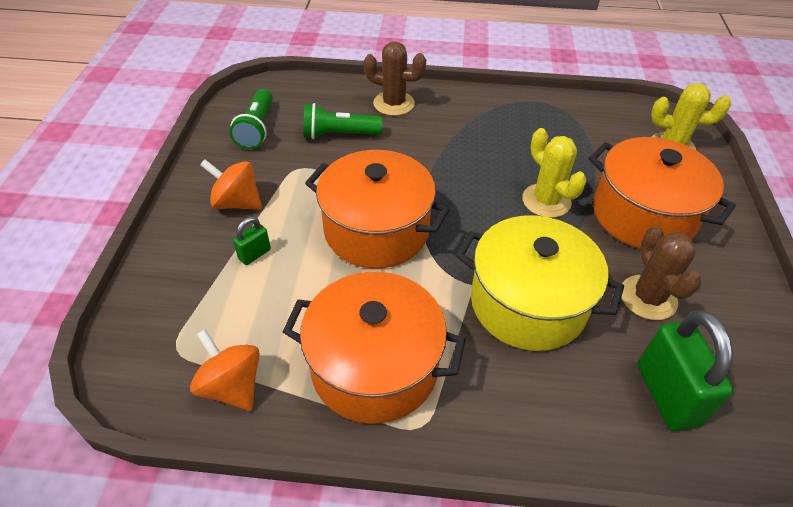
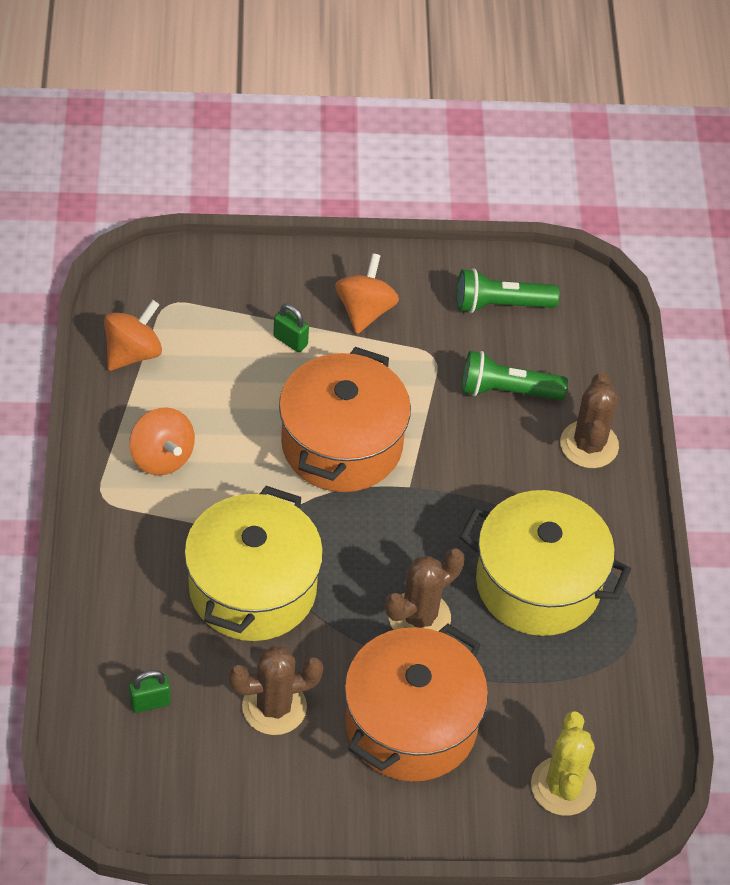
camera: 80 degrees right, 5 degrees up
(339, 134) = (507, 390): green flashlight -> green flashlight turned 75 degrees counterclockwise
(374, 366) = (162, 457): orange pot -> orange spinning top
(511, 139) = (538, 584): none -> yellow pot
(546, 201) = (419, 617): yellow cactus -> brown cactus
(666, 395) = (150, 702): green padlock -> green padlock, size x0.49

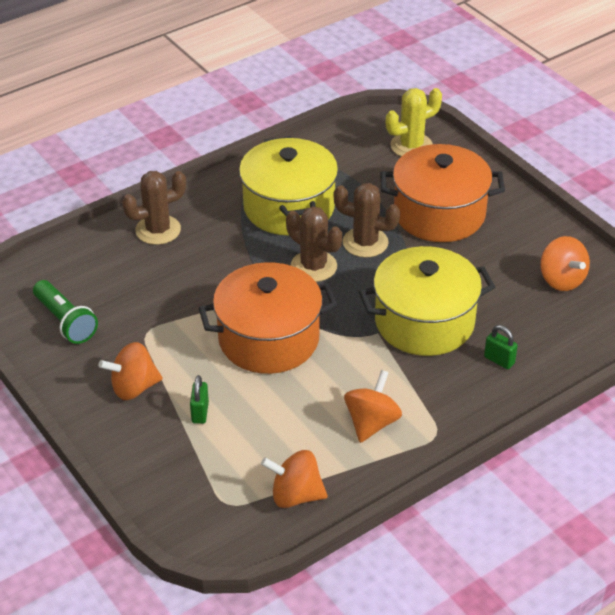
camera: 120 degrees left, 10 degrees down
(150, 702) = (552, 323): green padlock -> green padlock (499, 360)
(203, 765) = (561, 280): none -> orange spinning top
(274, 707) = (492, 271): brown cactus -> brown cactus (313, 266)
(507, 390) = (145, 284): green flashlight -> none

